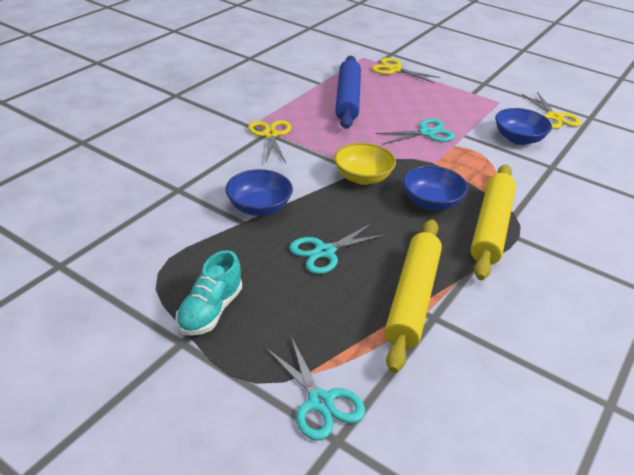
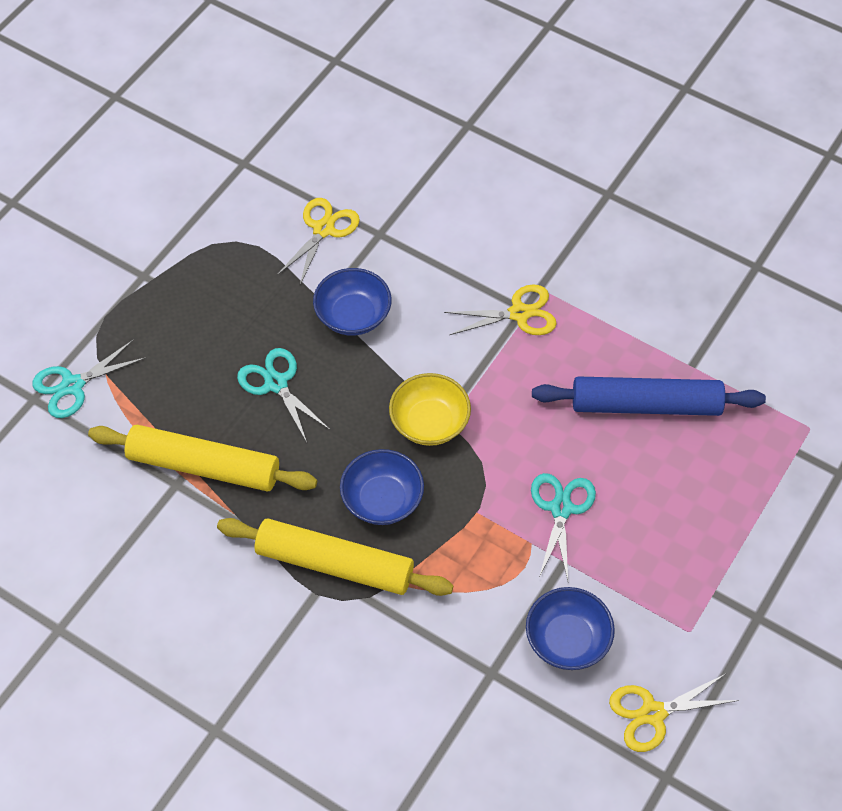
camera: 90 degrees right, 20 degrees up
(210, 311) = (183, 291): turquoise shoe -> none
(394, 70) = (772, 476): yellow scissors -> yellow scissors (323, 229)
(426, 133) = (561, 508): turquoise scissors -> turquoise scissors turned 150 degrees counterclockwise

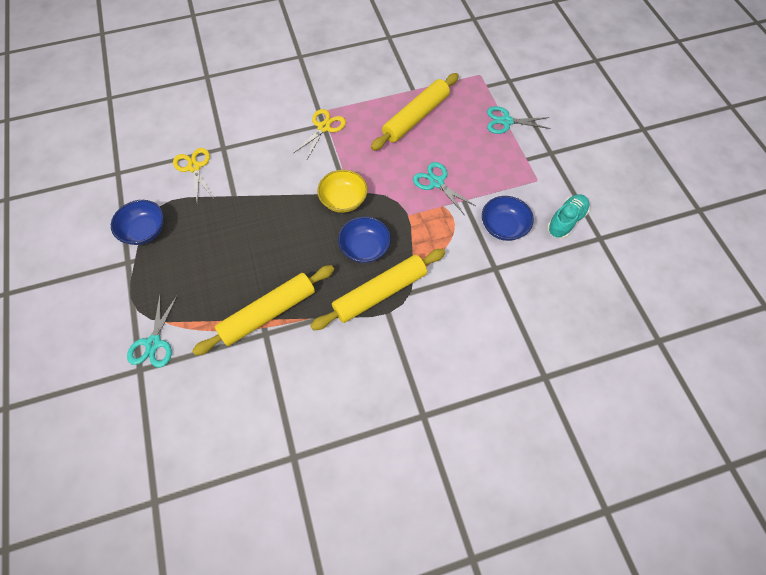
camera: 50 degrees left, 5 degrees up
(276, 383) = (256, 247): turquoise scissors -> turquoise scissors (506, 121)
(353, 315) = (254, 189): blue bowl -> blue bowl (144, 231)
(646, 404) = (415, 117): blue rolling pin -> yellow rolling pin
(653, 713) = (565, 221): yellow scissors -> turquoise shoe

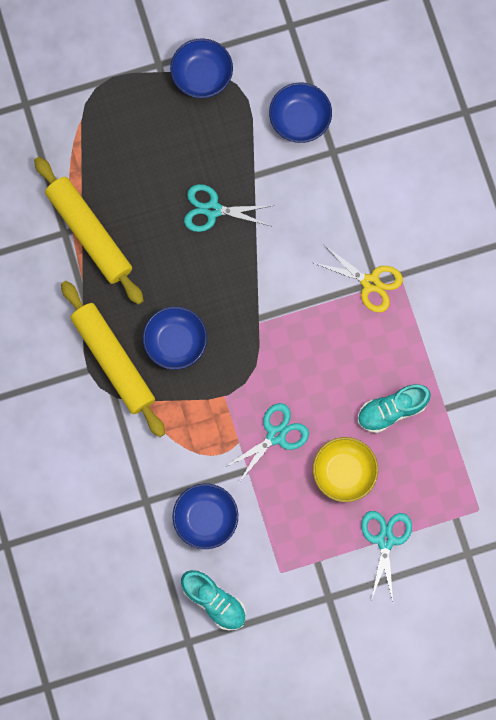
camera: 90 degrees right, 15 degrees up
(154, 343) = (55, 113): turquoise scissors -> turquoise scissors (212, 210)
(194, 167) = (299, 119): yellow scissors -> blue bowl
(343, 200) = (247, 313): yellow bowl -> yellow bowl (344, 472)
(415, 117) = (391, 410): yellow rolling pin -> turquoise shoe

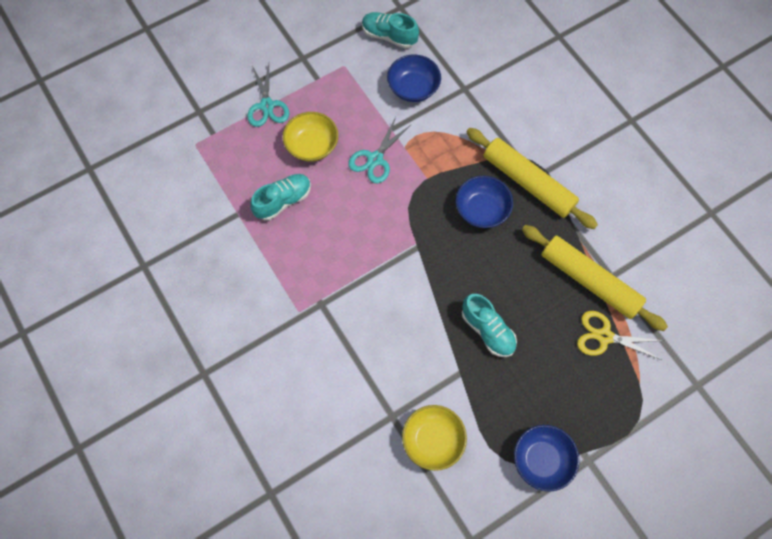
camera: 165 degrees right, 10 degrees down
(212, 210) = (488, 330): turquoise scissors -> turquoise shoe
(299, 119) = (433, 440): blue bowl -> yellow bowl
(370, 283) = (326, 301): yellow scissors -> yellow scissors (604, 336)

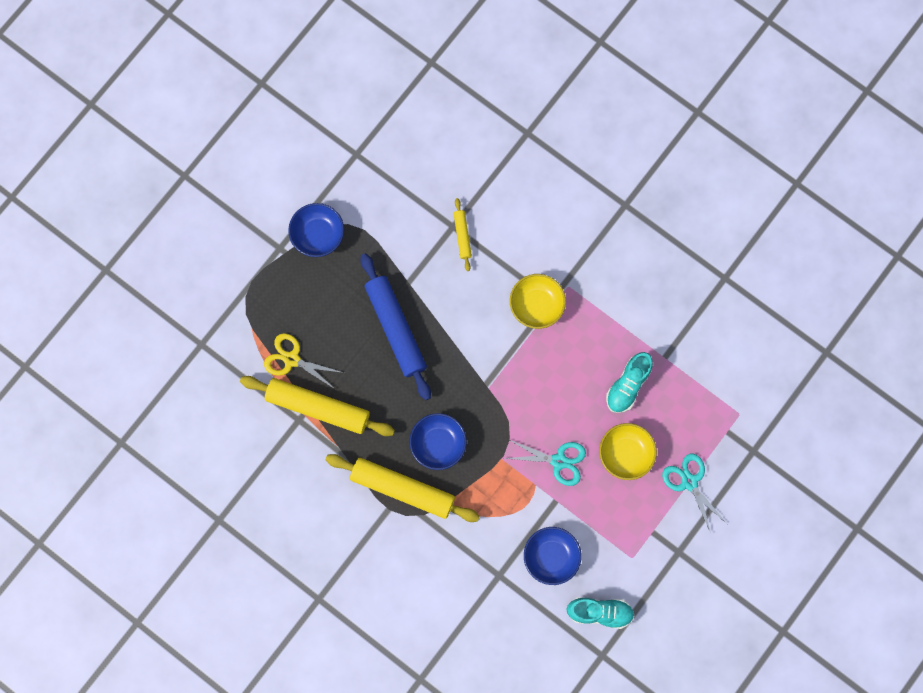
camera: 160 degrees right, 10 degrees up
(375, 159) = (558, 461): turquoise scissors -> turquoise scissors turned 90 degrees clockwise
(386, 402) = (462, 236): none -> yellow rolling pin
(433, 440) = (412, 219): yellow bowl -> yellow bowl (536, 305)
(488, 330) = (396, 328): turquoise shoe -> blue rolling pin
(604, 336) = (292, 359): yellow scissors -> yellow scissors turned 150 degrees counterclockwise

